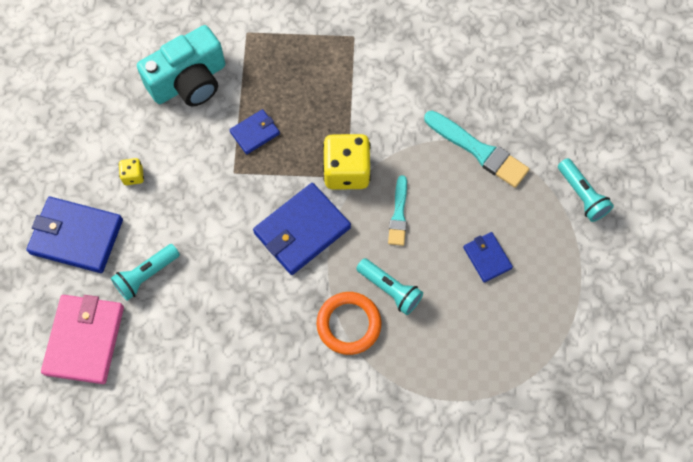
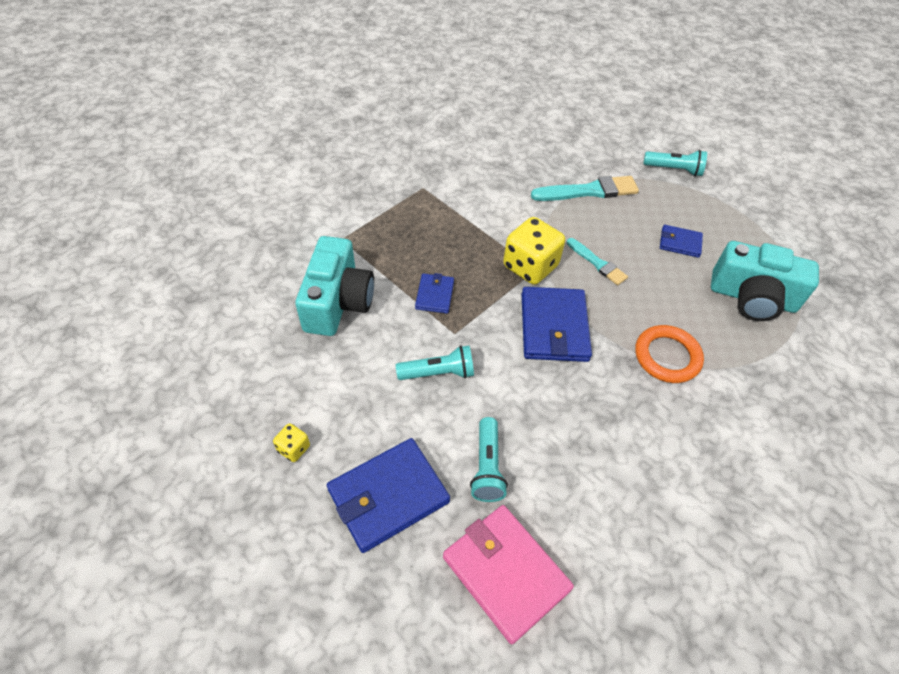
camera: 50 degrees left, 15 degrees down
(133, 176) = (378, 404): yellow dice -> yellow dice (294, 448)
(390, 290) = (658, 311): turquoise flashlight -> turquoise flashlight (438, 373)
(476, 349) = (752, 298): none -> turquoise camera

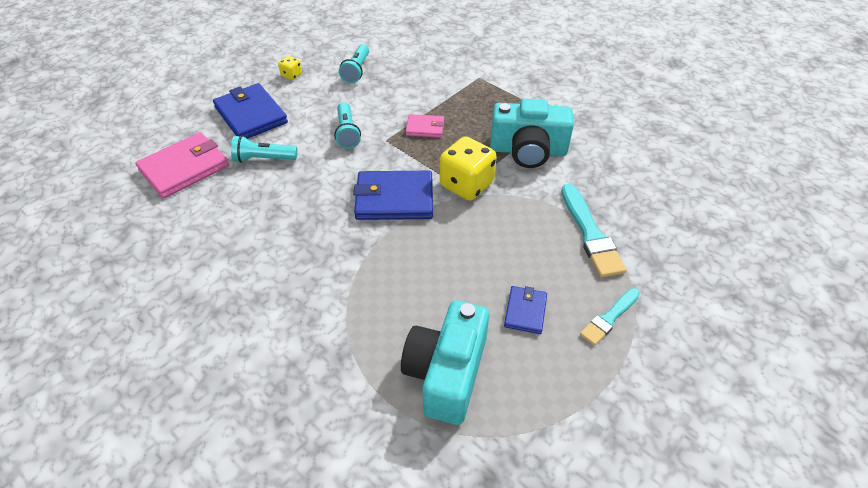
camera: 90 degrees right, 5 degrees down
(338, 302) = (413, 81): turquoise camera -> turquoise camera (528, 151)
(434, 295) = (425, 128): blue wallet -> pink wallet
(597, 263) = (479, 234): turquoise brush -> turquoise brush (609, 318)
(667, 356) = (361, 279): orange ring -> none
(674, 170) = (663, 323): turquoise flashlight -> turquoise flashlight (356, 71)

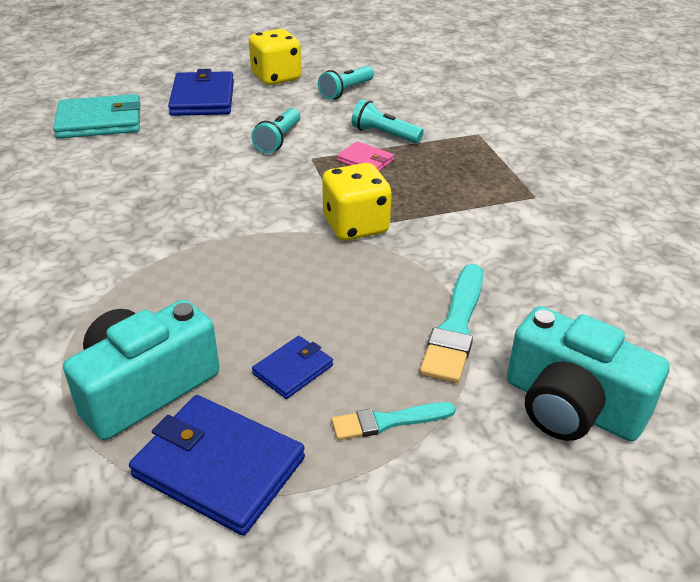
camera: 30 degrees right, 10 degrees down
(185, 168) = (100, 121): pink wallet -> turquoise wallet
(263, 159) = (175, 136): turquoise flashlight -> turquoise flashlight (384, 134)
(291, 75) = (276, 77): yellow dice -> yellow dice, size x2.12
(394, 199) = (264, 211): blue wallet -> blue wallet (218, 467)
(528, 151) = (464, 219): turquoise camera -> turquoise camera (571, 406)

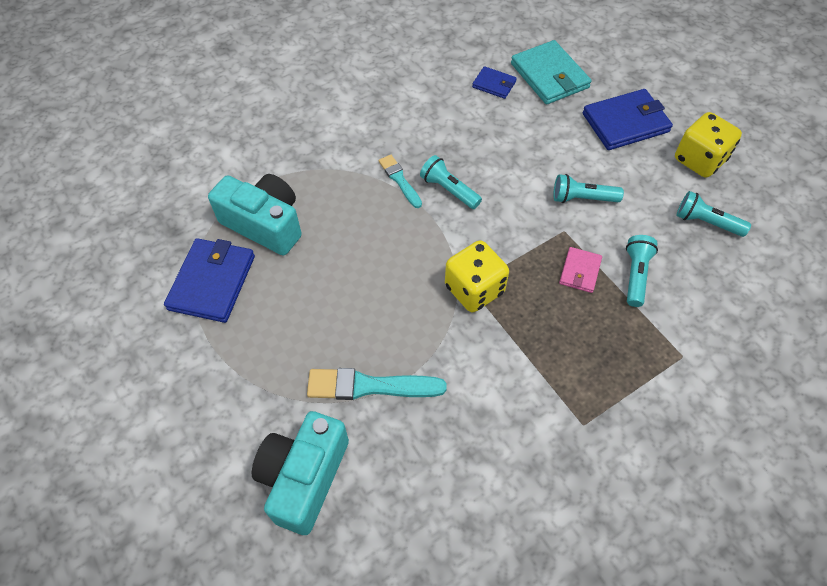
camera: 75 degrees right, 20 degrees up
(206, 215) = (449, 190): none -> turquoise flashlight
(293, 369) = (299, 295): blue wallet -> blue wallet (494, 84)
(388, 421) = (264, 361): turquoise brush -> turquoise brush (399, 180)

